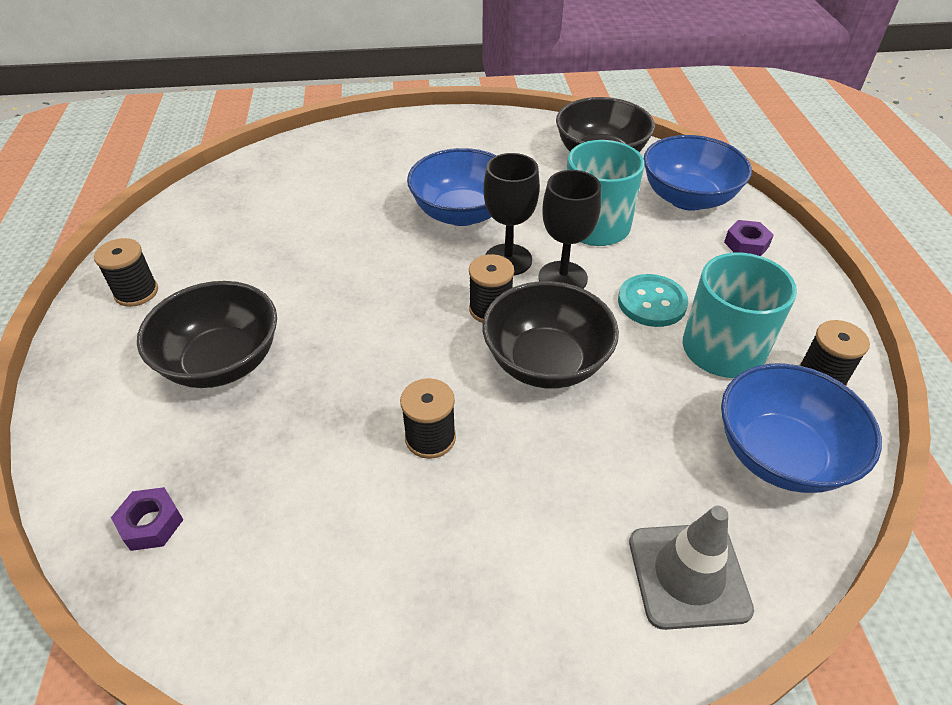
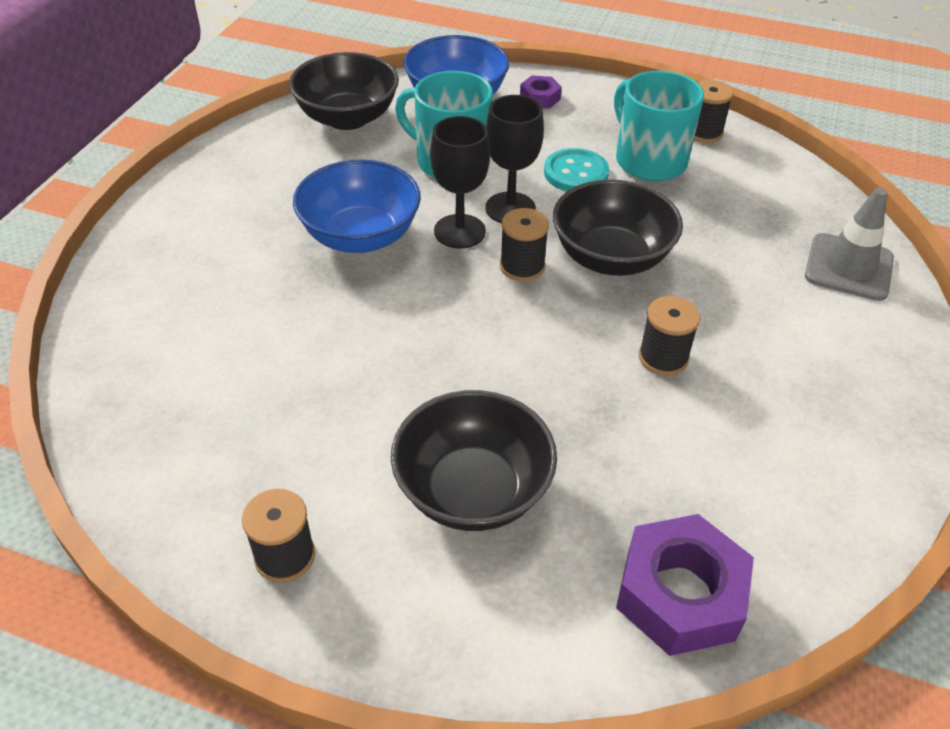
camera: 65 degrees left, 0 degrees up
(151, 524) = (680, 594): purple nut -> purple nut, size x1.96
(780, 455) = (764, 182): blue bowl -> none

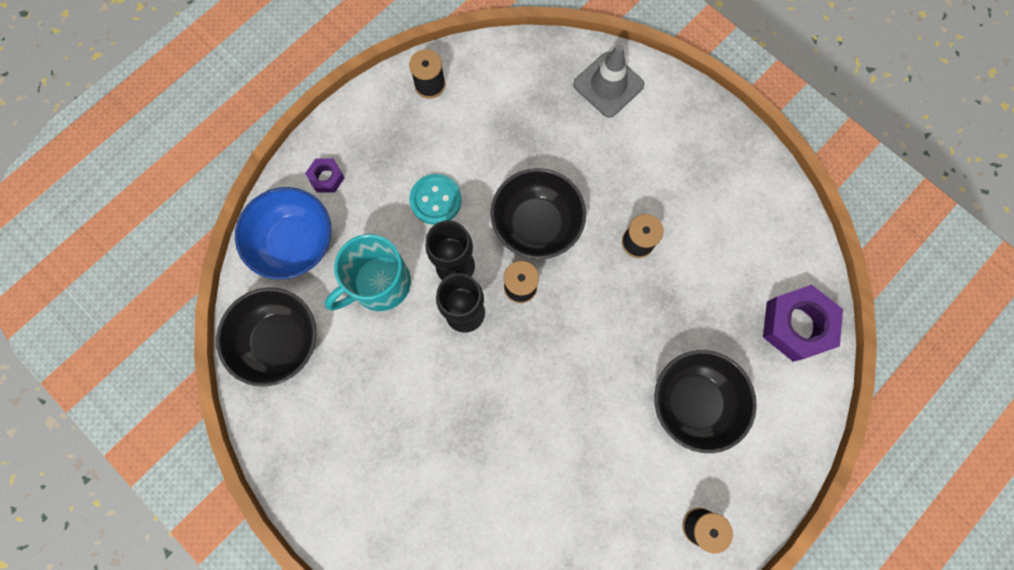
camera: 65 degrees left, 30 degrees up
(360, 236) = (439, 385): blue bowl -> none
(649, 160) = (445, 141): turquoise mug -> none

